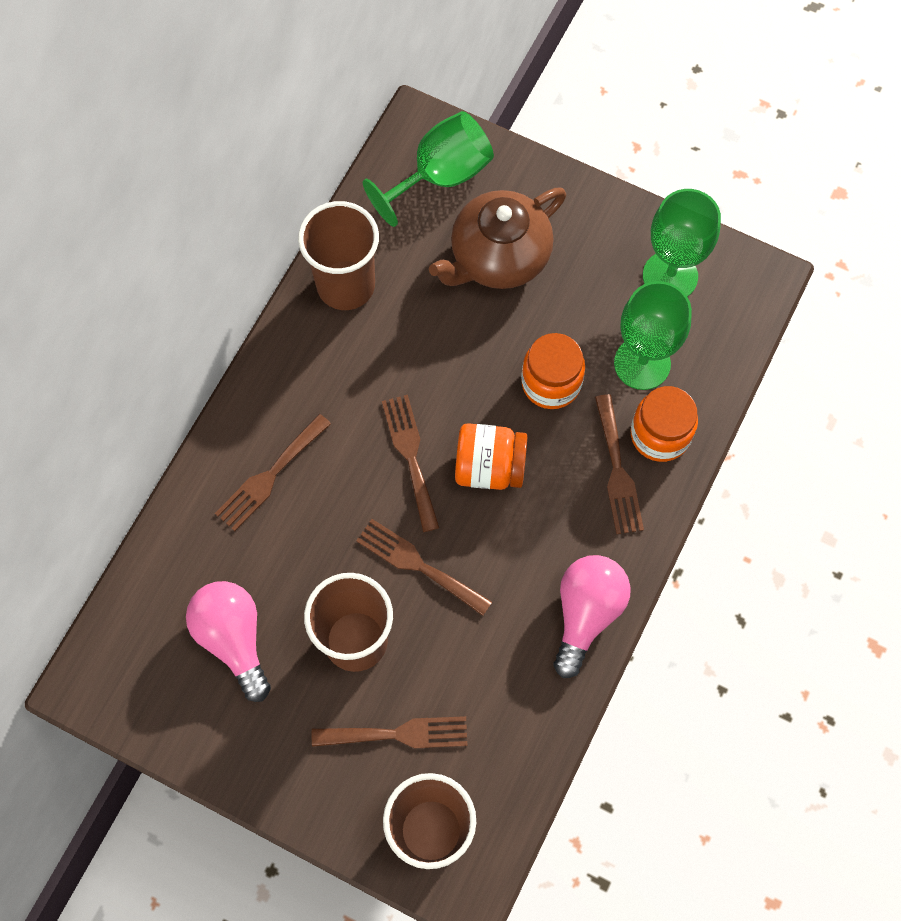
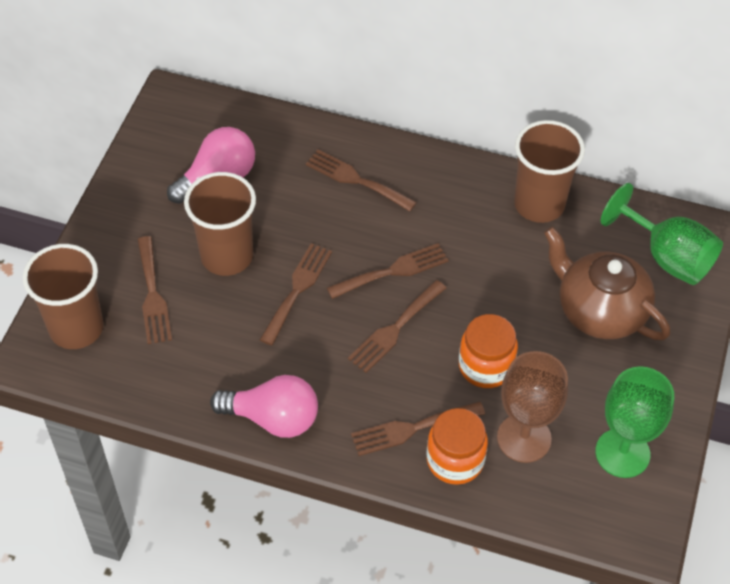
camera: 80 degrees right, 15 degrees down
(489, 467) = (395, 329): orange jar -> brown fork
(642, 363) = (524, 438): green goblet -> brown goblet

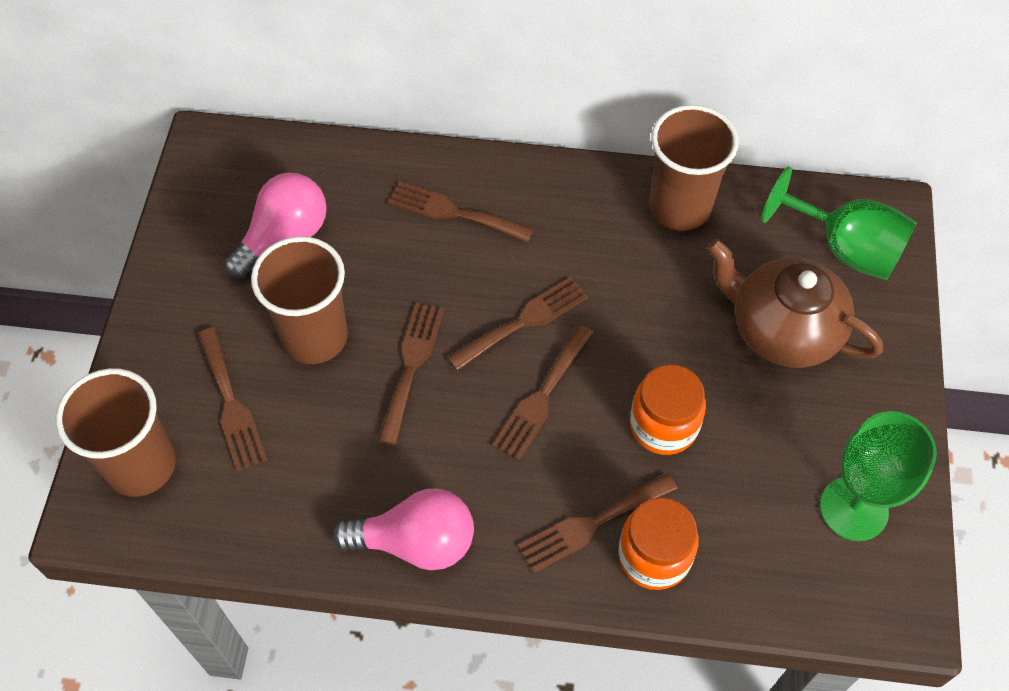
camera: 10 degrees left, 5 degrees up
(524, 438) = (731, 511): brown goblet -> none

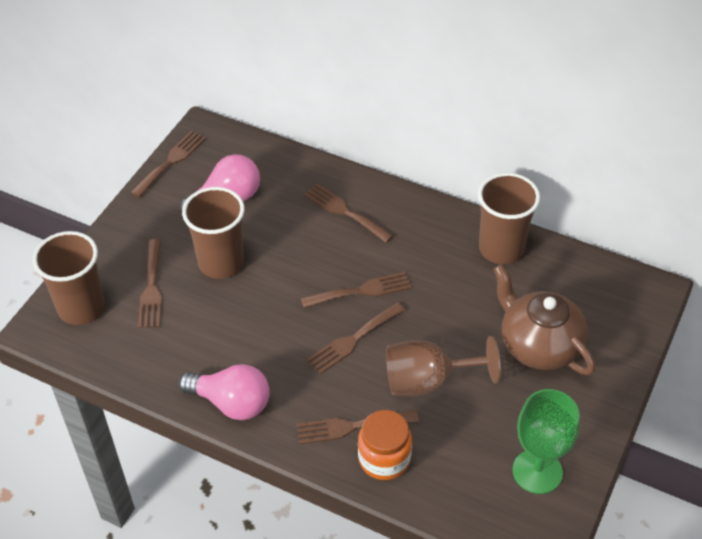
camera: 20 degrees right, 10 degrees down
(411, 366) = (275, 297): brown fork -> brown fork (171, 161)
(663, 425) = (427, 381): orange jar -> brown goblet
(845, 249) = (608, 306): green goblet -> none

